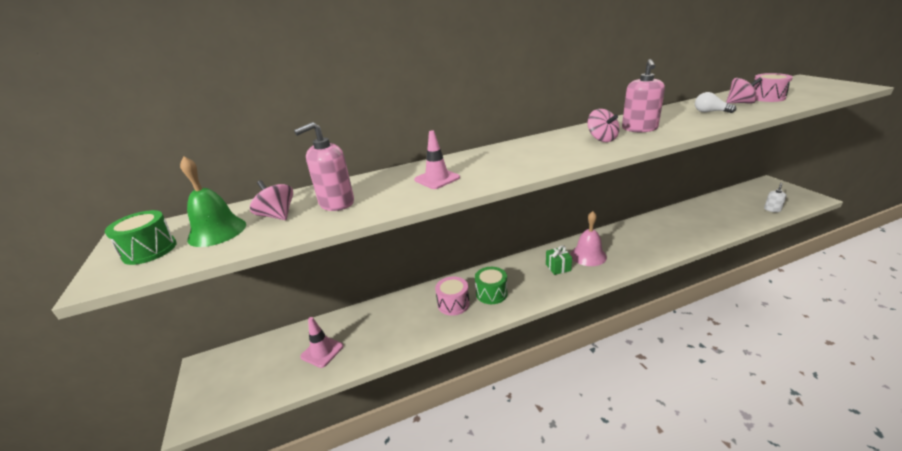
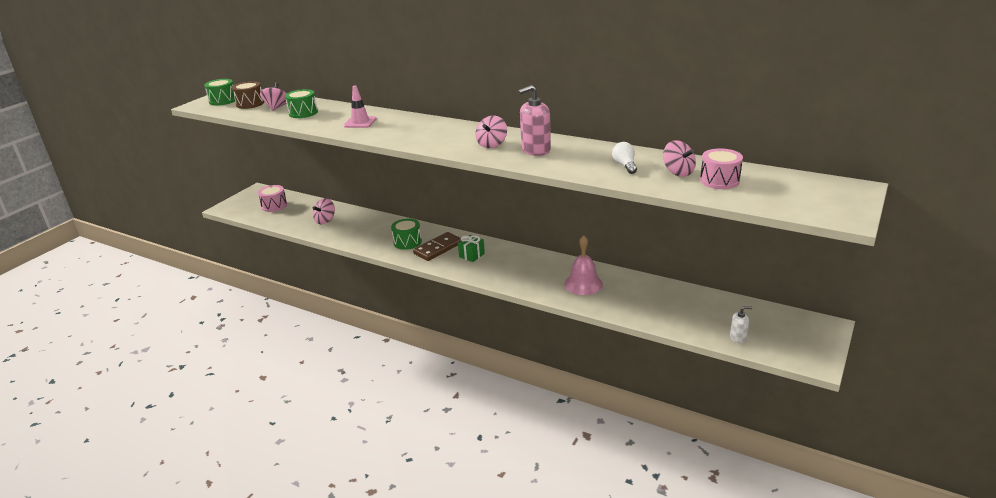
camera: 50 degrees right, 0 degrees up
(217, 231) = (250, 104): green bell -> brown drum
(322, 351) = (296, 214): pink traffic cone -> none
(336, 203) = (303, 113): pink soap dispenser -> green drum
(371, 333) = (325, 220): none -> pink spinning top
(453, 304) = (381, 234): pink drum -> pink drum (274, 206)
(525, 280) = (438, 248): none -> brown domino
(588, 255) = (505, 262): pink bell -> pink bell (583, 284)

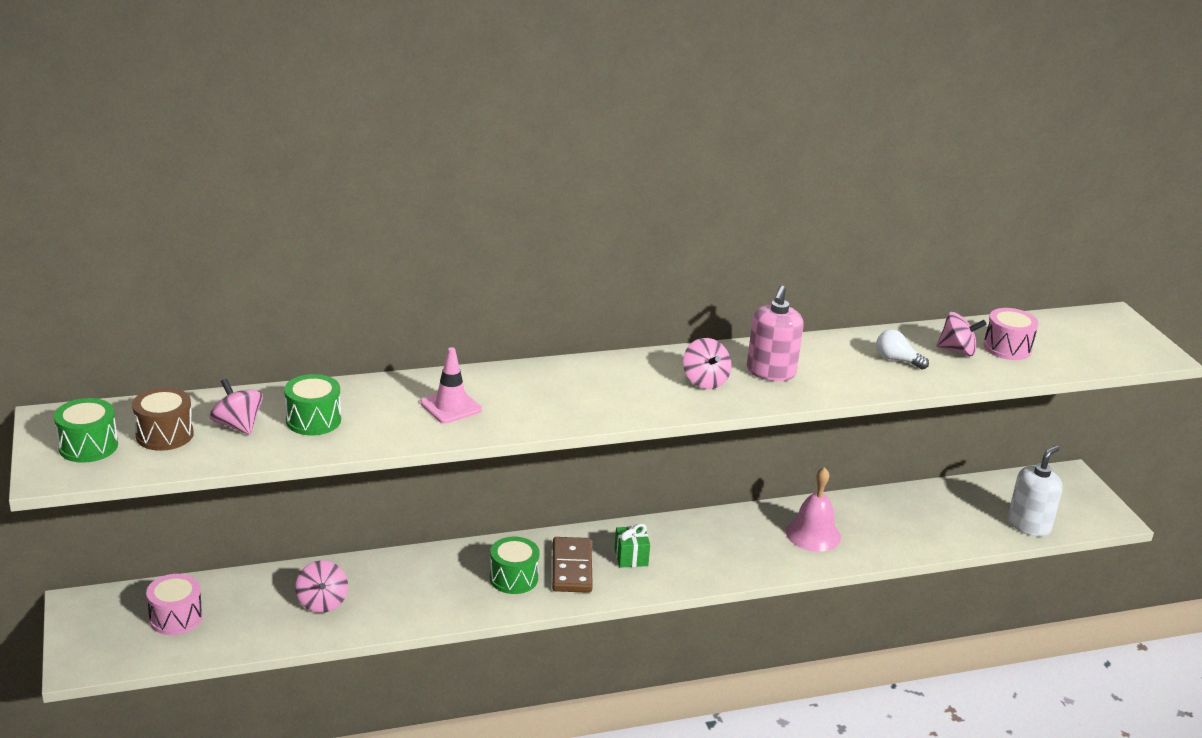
camera: 50 degrees left, 0 degrees up
(738, 338) = (1029, 525): white soap dispenser -> white soap dispenser, size x1.86

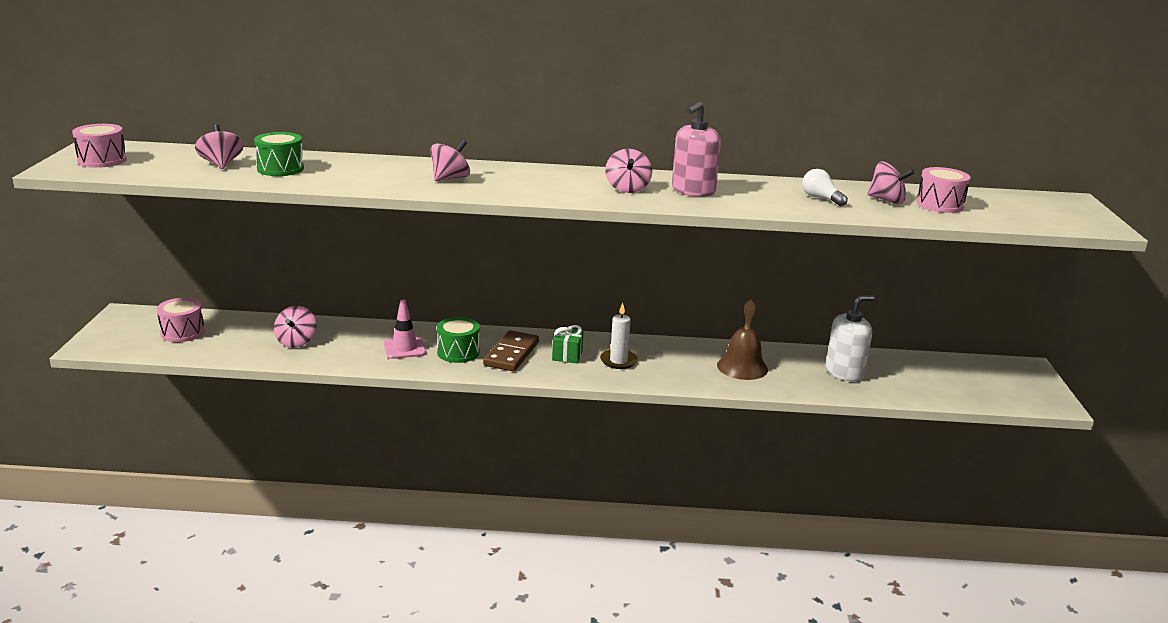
camera: 20 degrees right, 5 degrees down
(88, 446) = (102, 160): green drum -> pink drum
(164, 435) = (163, 162): brown drum -> none
(451, 406) = (396, 175): pink traffic cone -> pink traffic cone (404, 348)
(513, 400) = (450, 178): none -> pink spinning top
(687, 553) = (618, 361): none -> white candle
(813, 534) = (742, 367): pink bell -> brown bell
(1029, 525) = (961, 394): white soap dispenser -> white soap dispenser (844, 372)

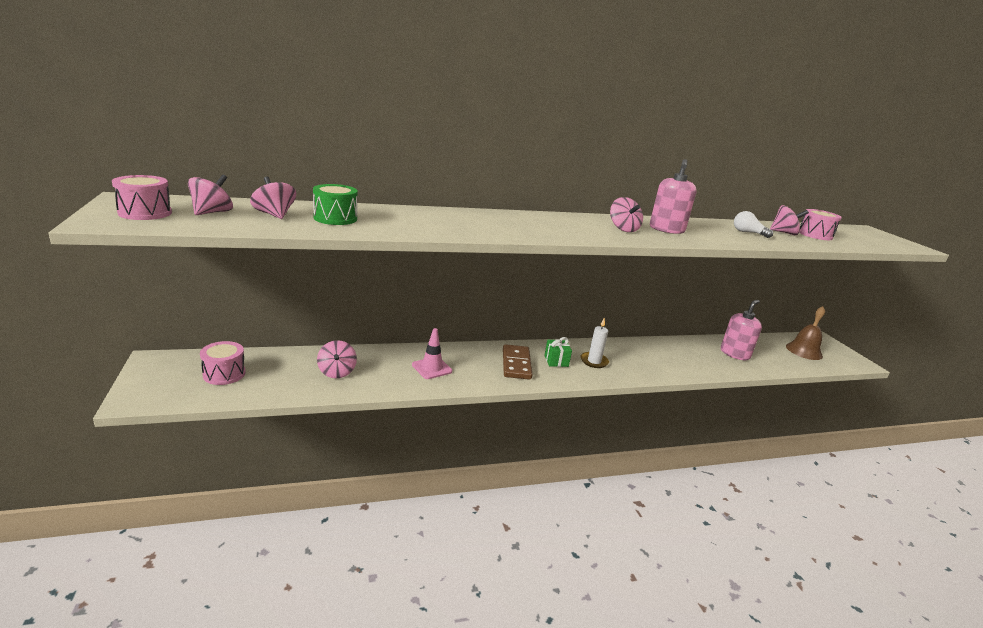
camera: 20 degrees left, 0 degrees up
(450, 178) = (487, 224): pink spinning top -> pink spinning top (212, 212)
(458, 352) = (476, 367): green drum -> none
(742, 367) = (674, 357): brown bell -> brown bell (804, 351)
(844, 372) = (734, 354): white soap dispenser -> pink soap dispenser

